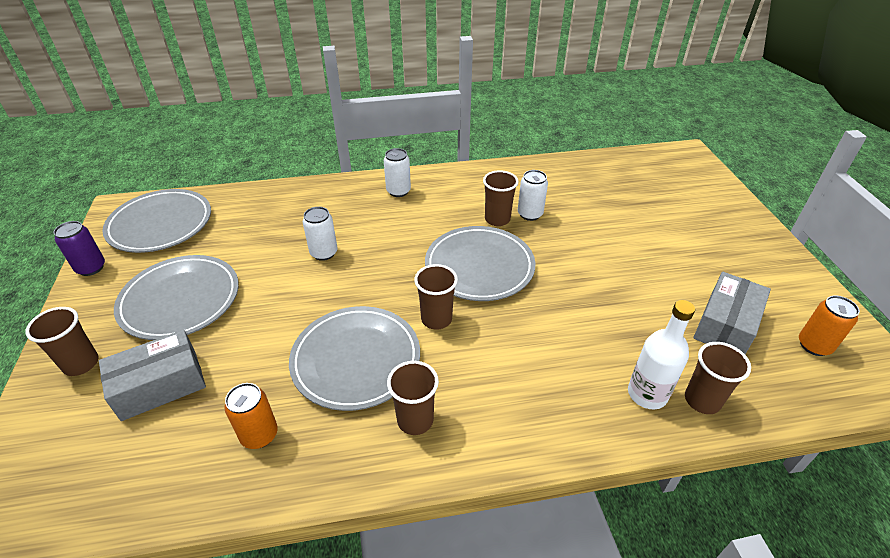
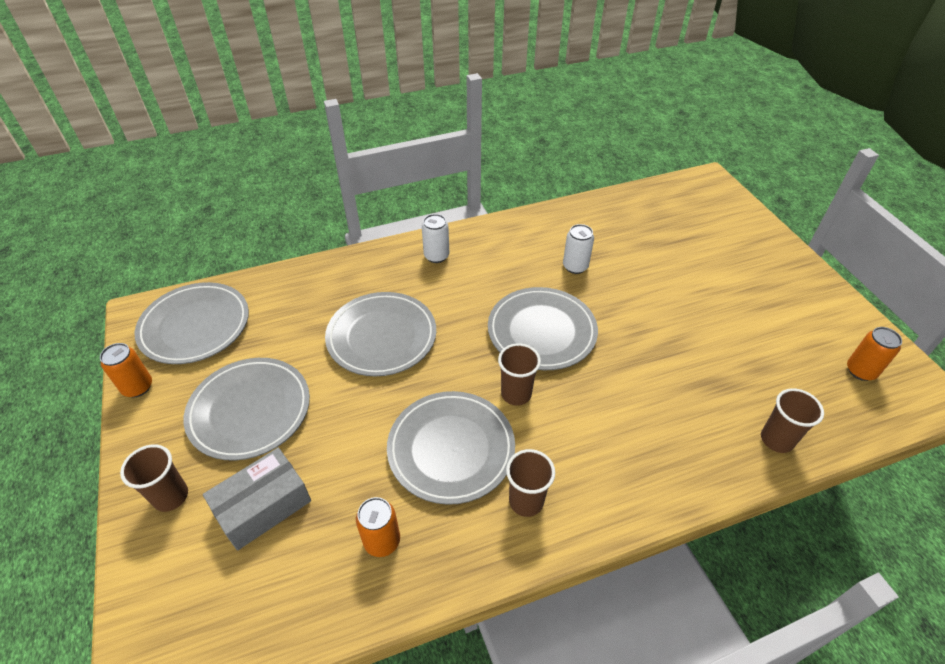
camera: 10 degrees left, 5 degrees up
(91, 268) = (138, 387): purple can -> orange can
(324, 253) = (382, 337): white can -> grey plate
(497, 219) = (545, 276): brown cup -> none
(647, 394) = (728, 441): white bottle -> none
(725, 325) = (781, 361): grey box -> none

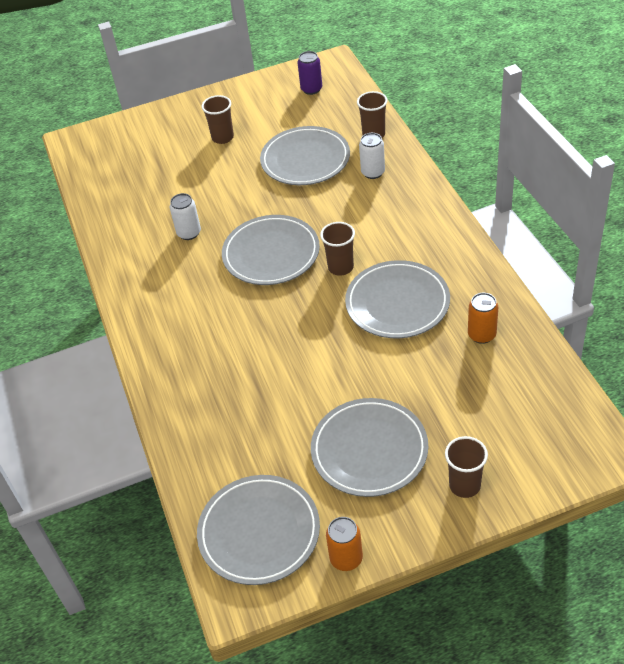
camera: 85 degrees left, 0 degrees up
(263, 506) = (464, 415): grey box -> none
(382, 337) = (276, 365): grey plate -> grey plate (305, 160)
(436, 256) = (163, 336): white can -> white can (373, 172)
(526, 501) = (438, 258): brown cup -> brown cup (222, 137)
(860, 371) = (311, 89): orange can -> purple can

